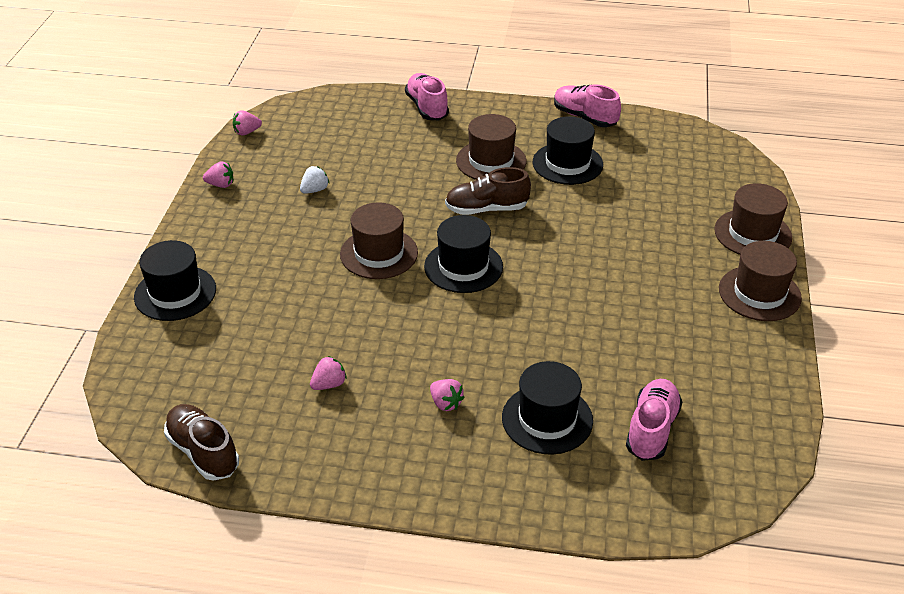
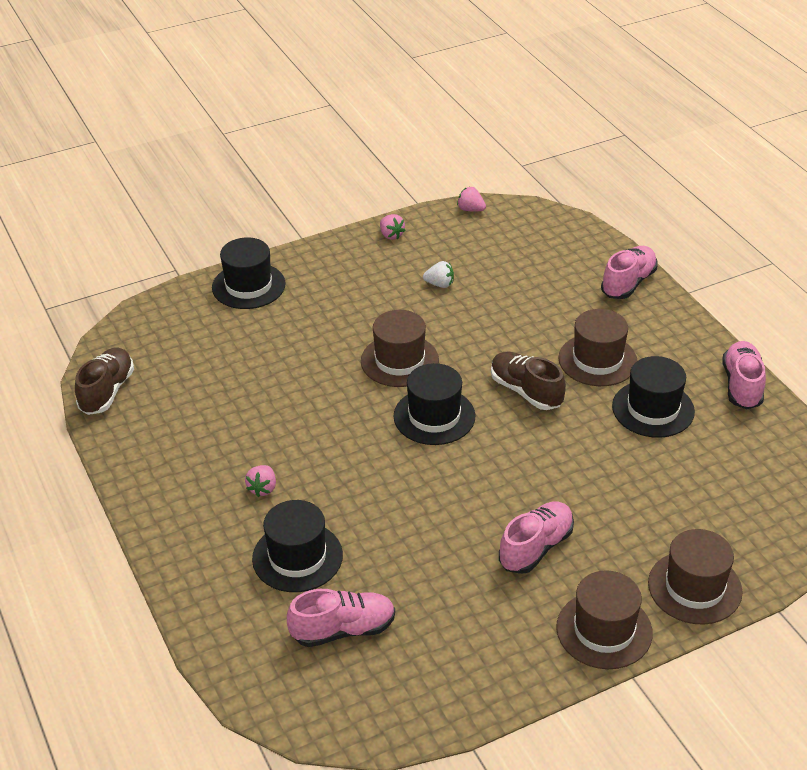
camera: 55 degrees right, 0 degrees up
(329, 384) = (226, 415): pink strawberry -> none
(653, 285) = (536, 547): none -> pink shoe

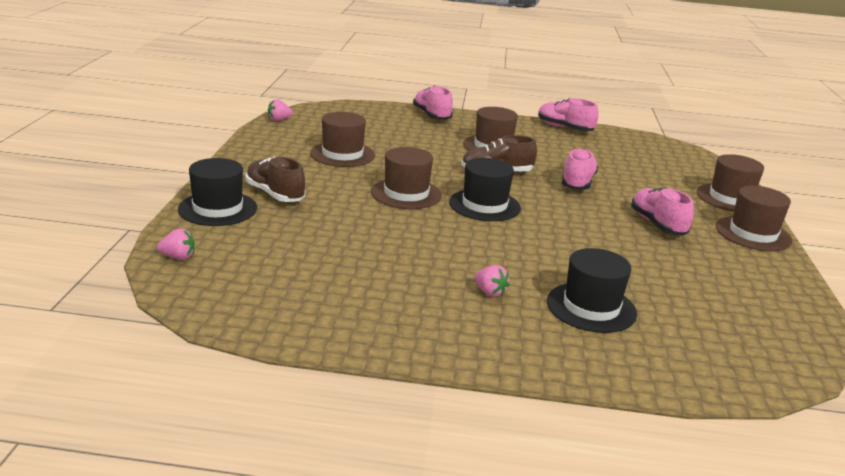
camera: 60 degrees left, 15 degrees down
(107, 391) = (249, 318): brown shoe -> brown shoe (275, 194)
(343, 630) = (694, 318): pink shoe -> pink shoe (577, 183)
(391, 235) = (258, 147): pink strawberry -> pink strawberry (178, 257)
(440, 284) = (342, 154): white strawberry -> brown hat
(653, 409) = (558, 151): black hat -> none

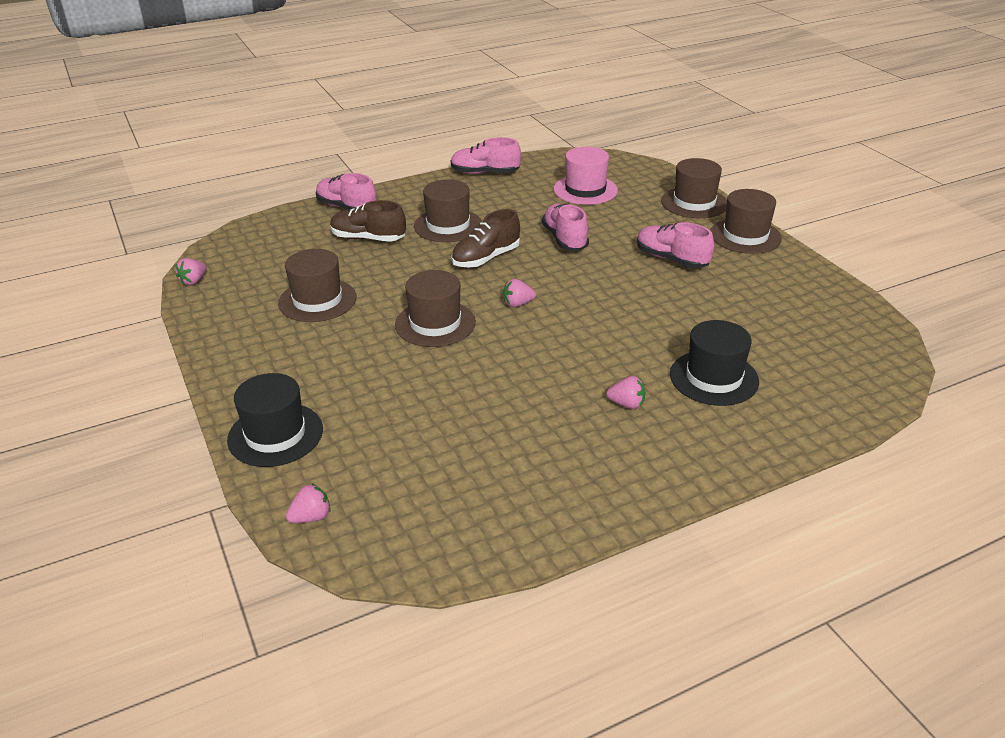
camera: 30 degrees left, 10 degrees up
(275, 194) = (311, 386): brown shoe -> brown shoe (368, 238)
(484, 205) = (518, 304): black hat -> pink strawberry
(637, 161) = (585, 190): none -> pink hat

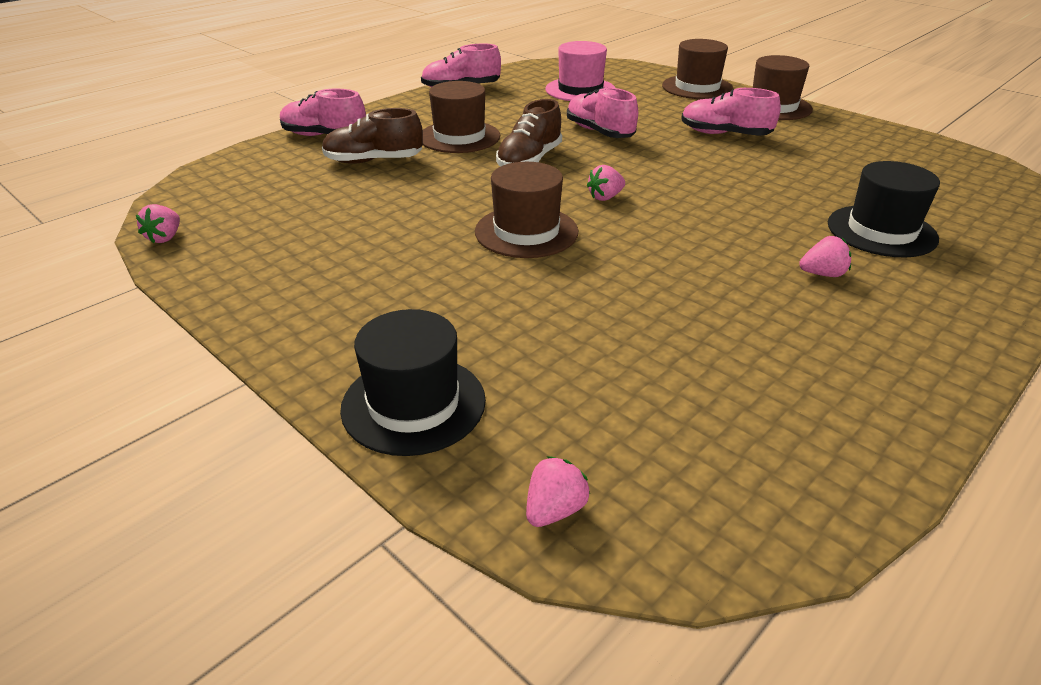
camera: 20 degrees left, 0 degrees up
(317, 300) = (356, 232): brown hat -> none

